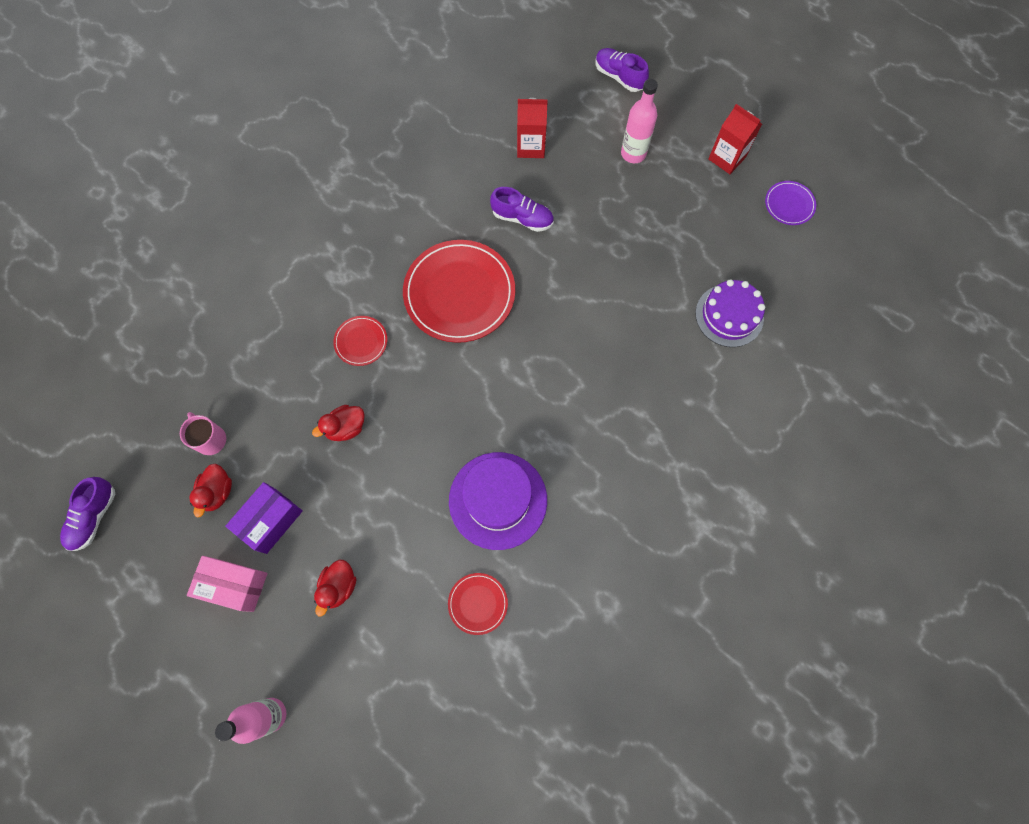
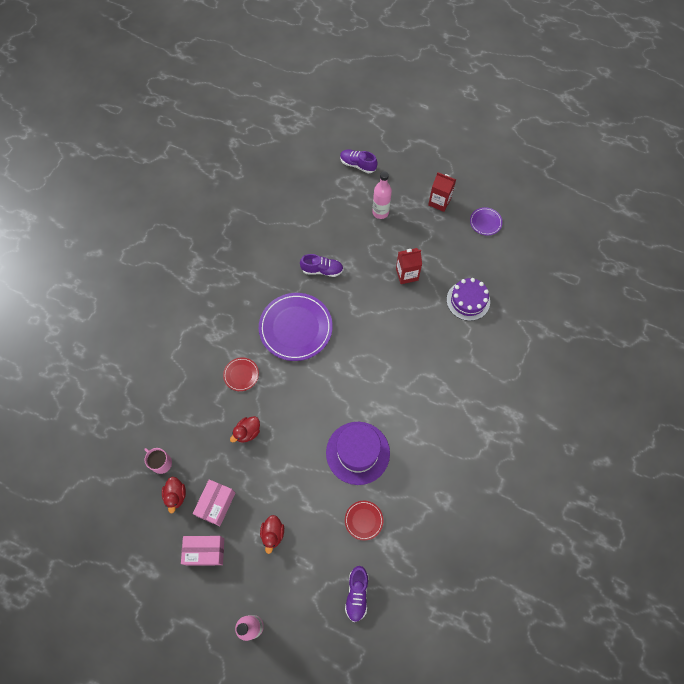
camera: 15 degrees left, 5 degrees down
(94, 517) = (98, 533): purple shoe -> purple shoe (357, 594)
(271, 521) = (216, 504): purple box -> pink box
(459, 293) = (295, 328): red plate -> purple plate
(531, 146) = (314, 222): red carton -> red carton (407, 274)

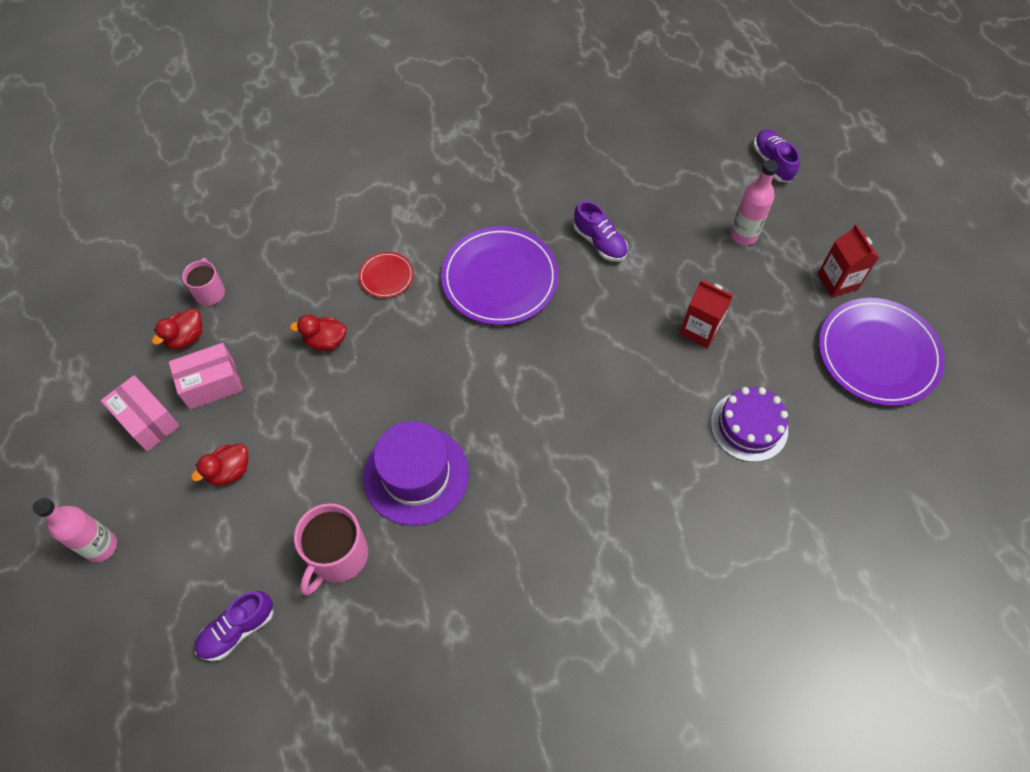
camera: 45 degrees right, 5 degrees down
(363, 520) = (338, 556): red plate -> pink mug
(485, 222) = (878, 354): purple plate -> purple plate, size x2.12

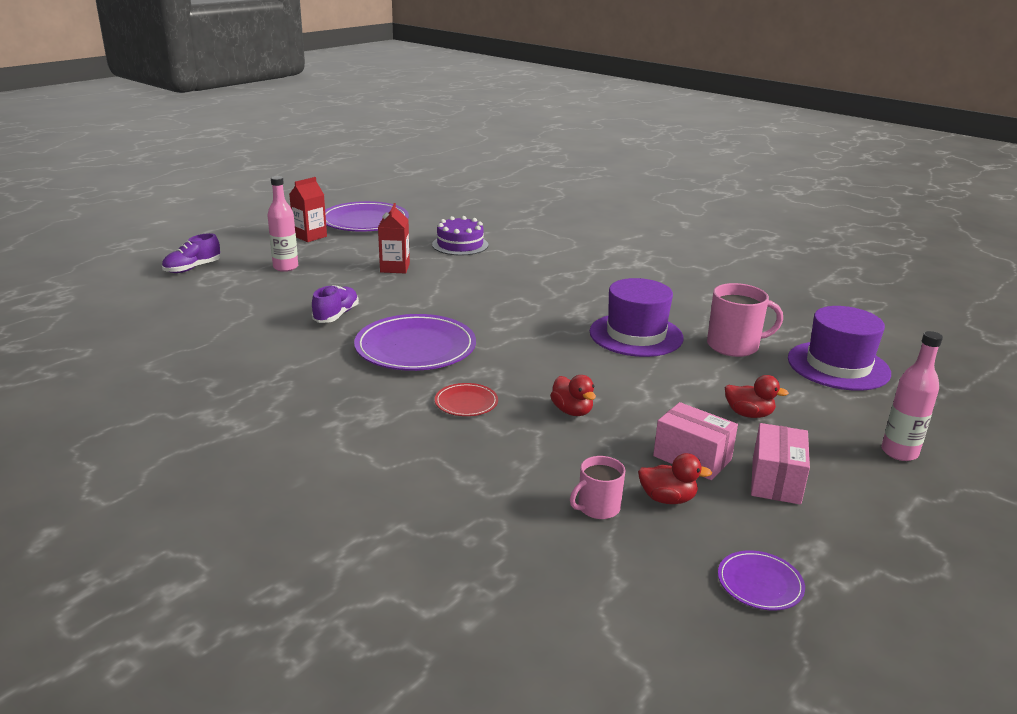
camera: 120 degrees left, 35 degrees down
(84, 335) = (760, 583): none -> purple plate
(238, 630) = (838, 366): purple shoe -> purple hat

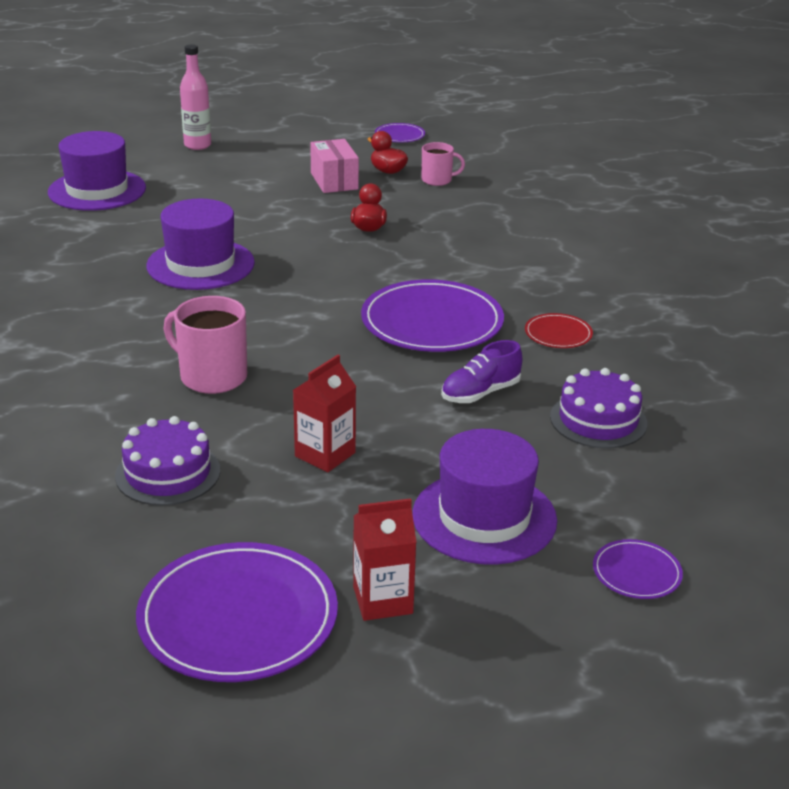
camera: 145 degrees left, 5 degrees up
(192, 268) = (636, 572): purple shoe -> purple plate
(245, 322) = (598, 420): none -> purple cake
(285, 267) = (484, 517): pink bottle -> purple hat
(466, 402) = (444, 259): red plate -> red plate (558, 334)
(734, 346) = (137, 228): pink mug -> pink mug (211, 376)
(748, 414) = (243, 188): red duck -> none
(776, 481) = (305, 158): pink box -> none

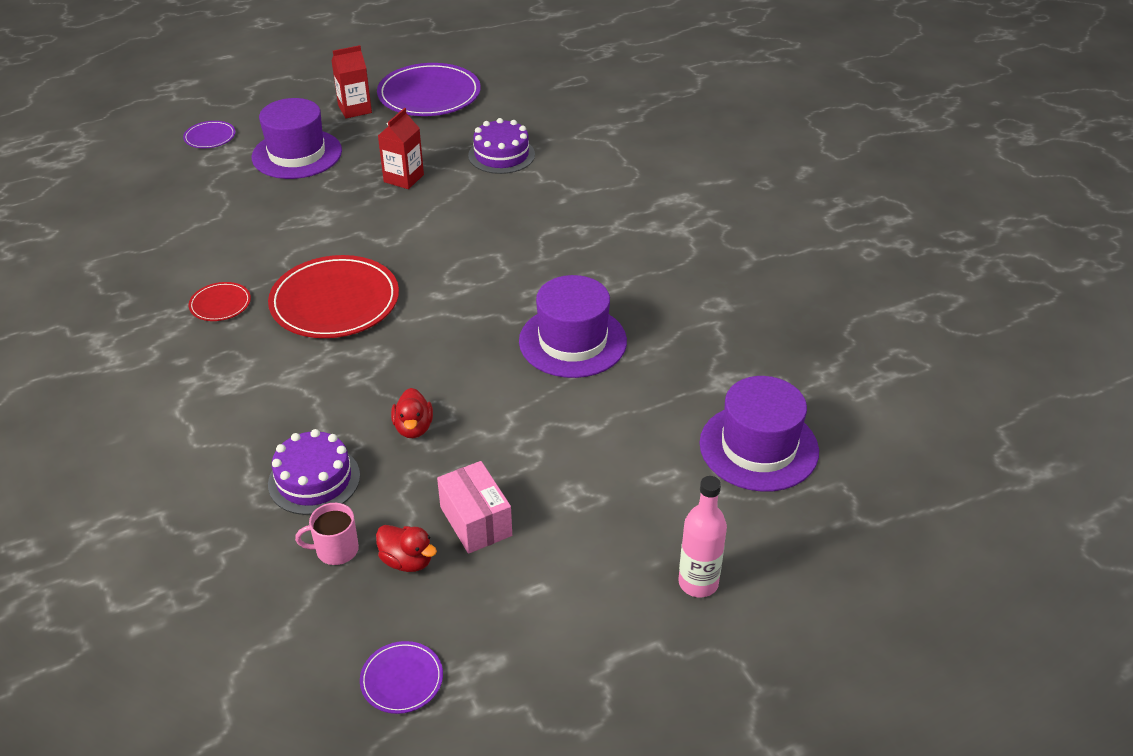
camera: 170 degrees right, 10 degrees up
(211, 376) = (505, 224): pink mug -> none
(432, 322) = (335, 301): purple plate -> red plate
(480, 393) = (294, 237): purple shoe -> none
(598, 420) = (206, 227): purple cake -> purple cake (314, 480)

